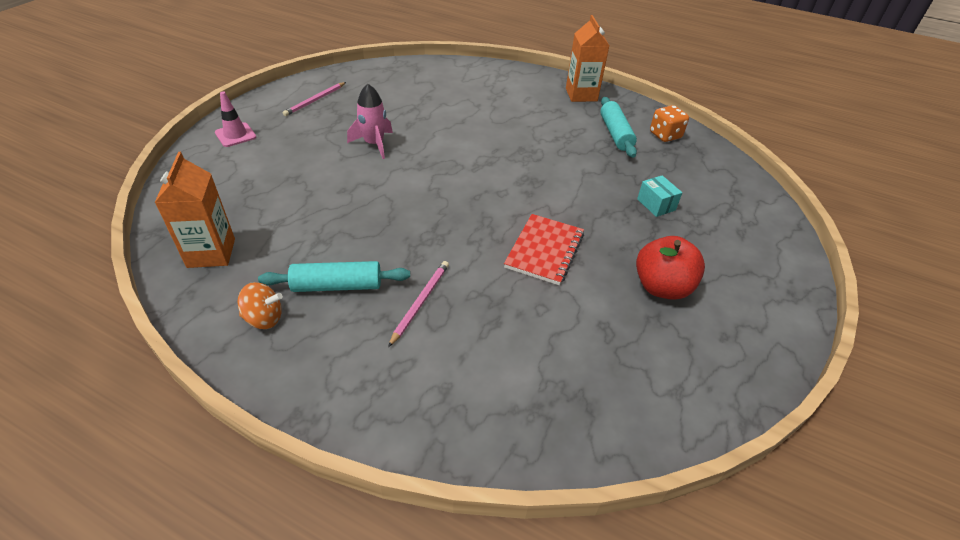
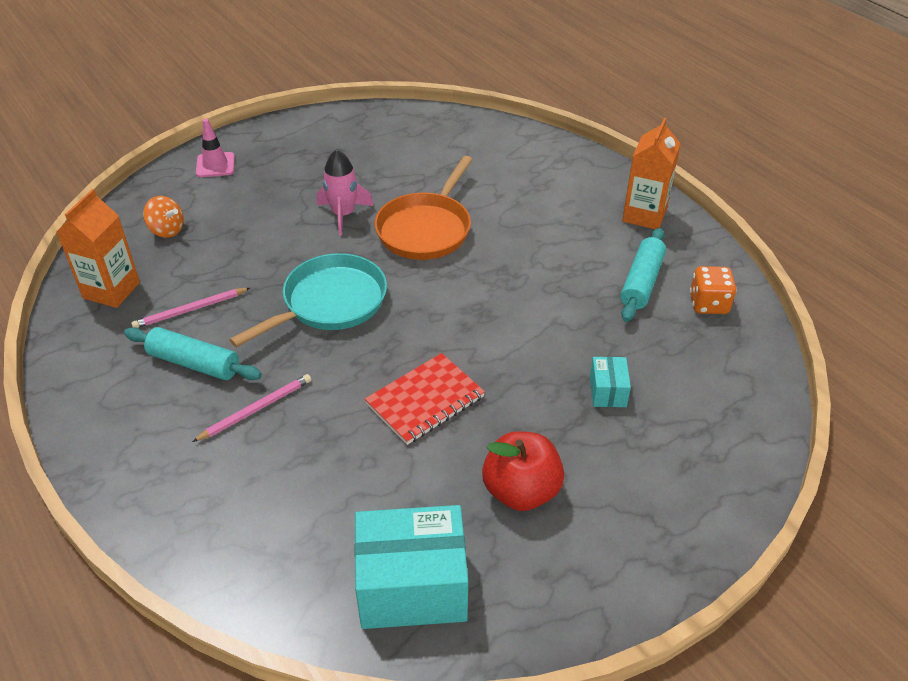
camera: 30 degrees right, 0 degrees up
(264, 318) = (112, 372): orange spinning top -> orange spinning top (167, 230)
(315, 100) = (321, 143): pink pencil -> pink pencil (190, 310)
(415, 206) = (329, 303): none -> turquoise pan
(445, 138) = (426, 229): none -> orange pan
(651, 384) = (412, 586): none -> turquoise box

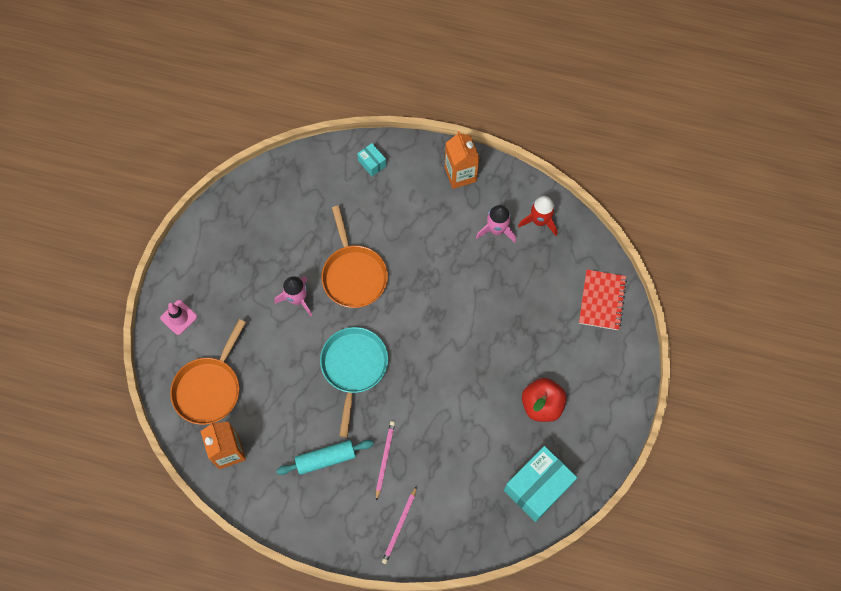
camera: 40 degrees left, 25 degrees up
(167, 230) = (209, 388): orange spinning top -> orange pan
(190, 310) = (286, 430): pink pencil -> pink pencil (399, 526)
(425, 401) = (458, 390): red notebook -> red notebook (602, 300)
(608, 391) = (535, 317): turquoise box -> turquoise box (372, 163)
(641, 282) = (496, 230): turquoise rolling pin -> pink rocket
(708, 304) = (539, 221): orange dice -> red rocket

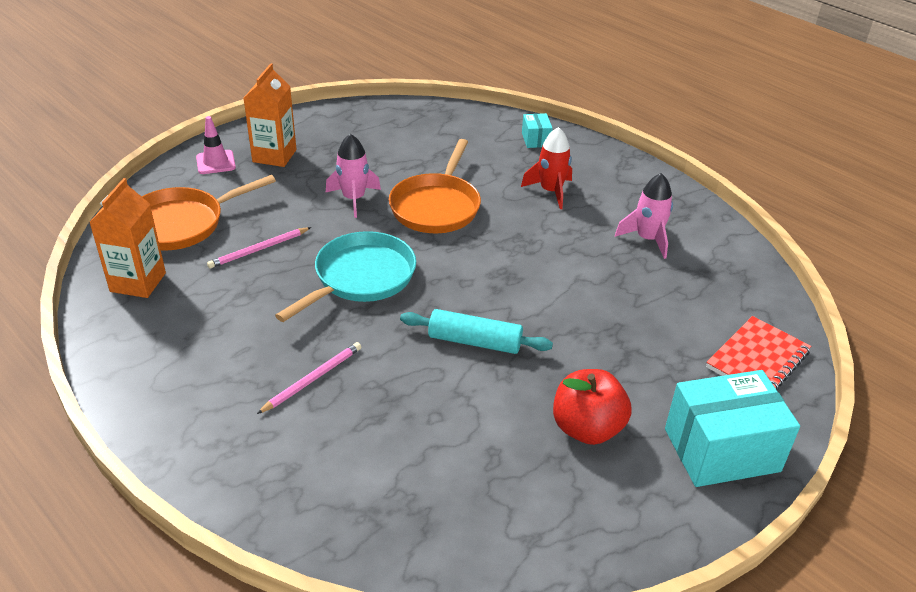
camera: 30 degrees right, 30 degrees down
(326, 459) = (240, 342): turquoise rolling pin -> turquoise rolling pin (475, 341)
(399, 526) = (260, 461): pink pencil -> pink pencil (258, 250)
(460, 174) = (634, 182): orange carton -> orange carton (274, 156)
(538, 487) = (507, 524): turquoise box -> turquoise box (721, 450)
(539, 221) = (712, 253): red rocket -> red rocket (550, 191)

